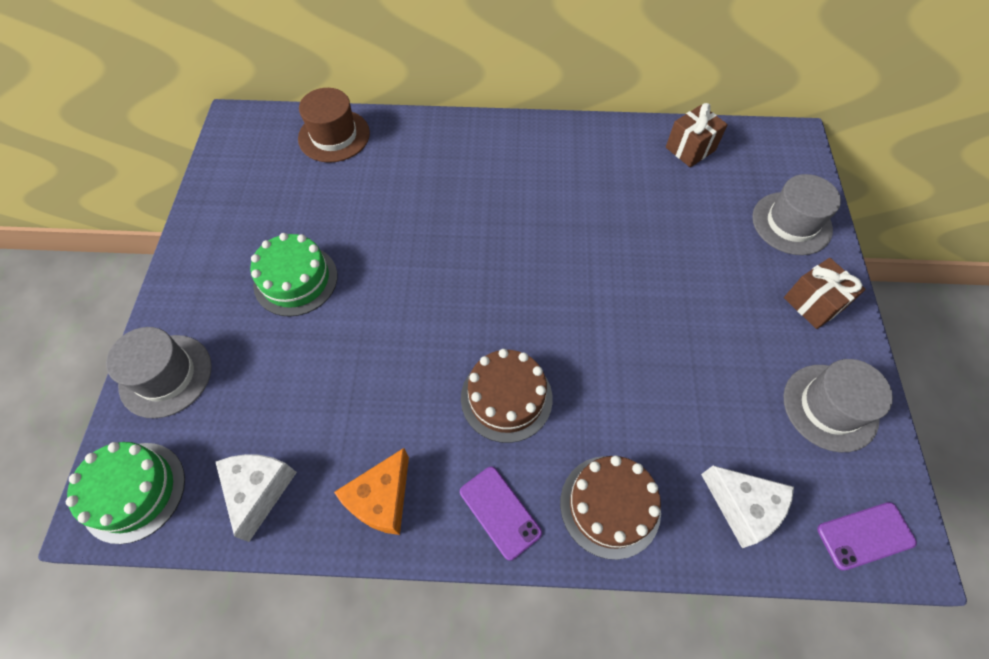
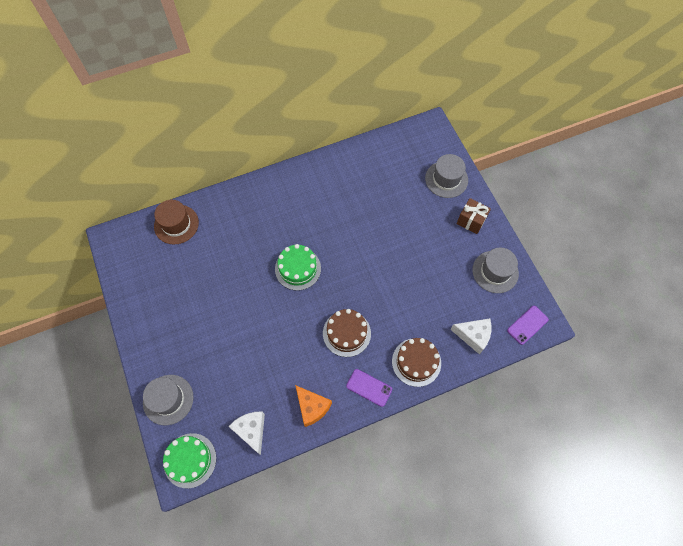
camera: 25 degrees left, 5 degrees up
(296, 280) = (206, 319): green cake -> green cake (298, 268)
(381, 499) = (312, 407): orange cheese -> orange cheese turned 45 degrees counterclockwise
(690, 149) = (379, 154): brown gift -> none

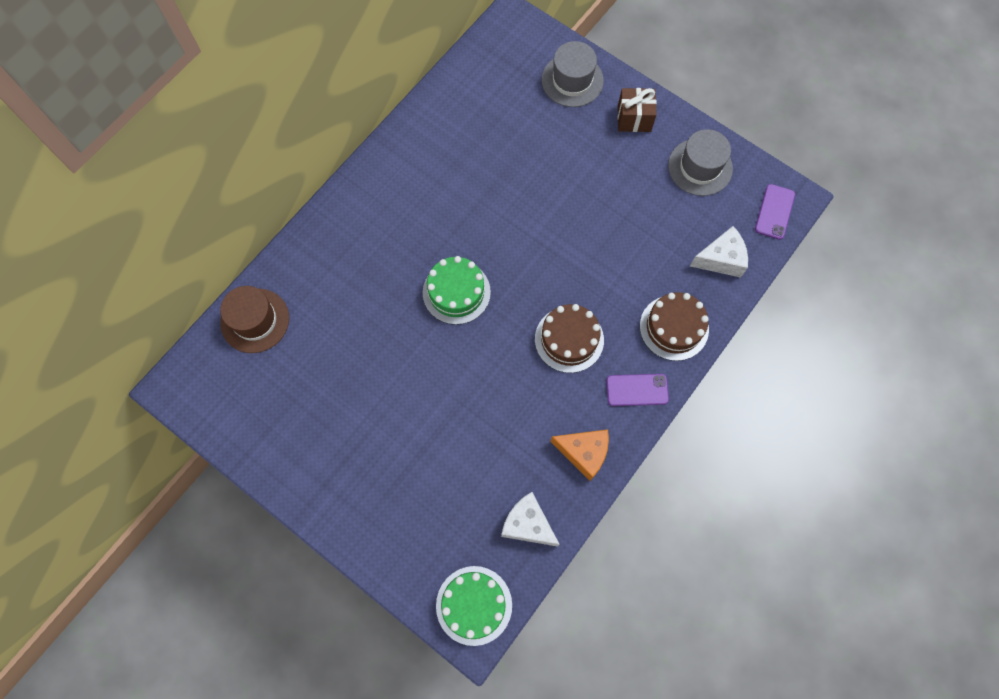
camera: 30 degrees left, 5 degrees up
(168, 399) = (396, 549): grey hat -> none

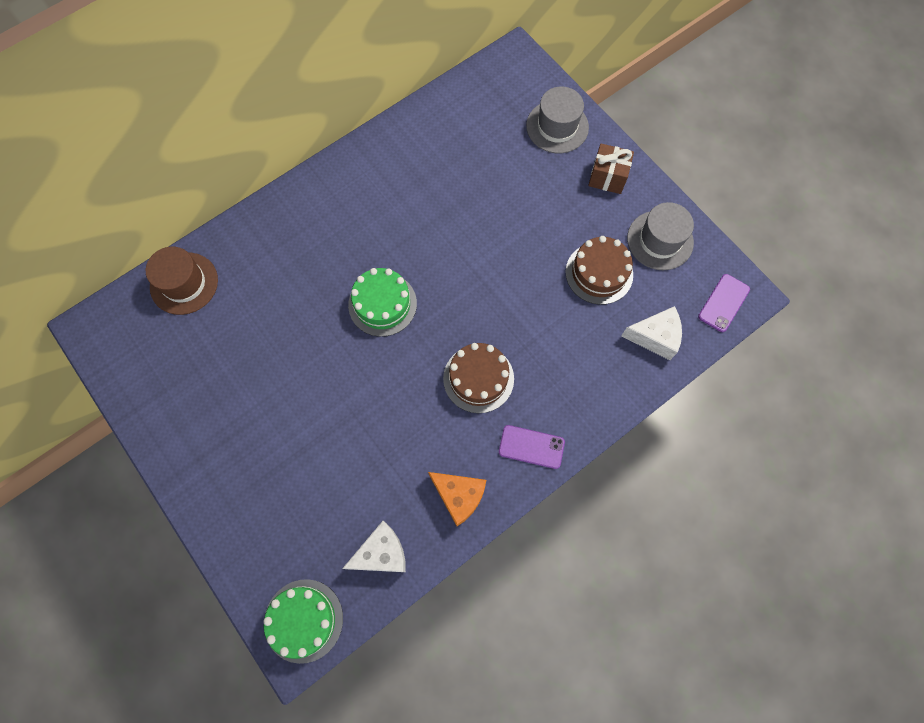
camera: 15 degrees right, 0 degrees up
(528, 524) = (381, 553): white cheese -> white cheese turned 105 degrees clockwise
(674, 327) = (587, 393): brown cake -> brown cake (599, 273)

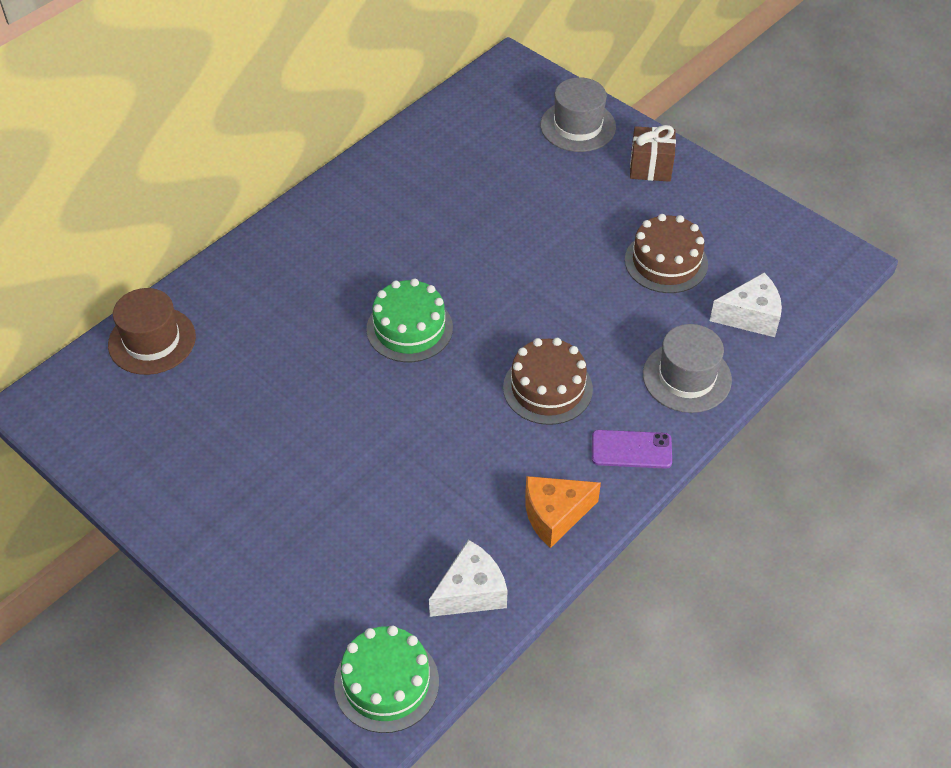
camera: 10 degrees left, 20 degrees down
(459, 496) = (554, 515): orange cheese -> orange cheese turned 135 degrees clockwise
(660, 240) = (729, 220): grey hat -> grey hat (687, 377)
(723, 303) = (821, 272): purple phone -> none

